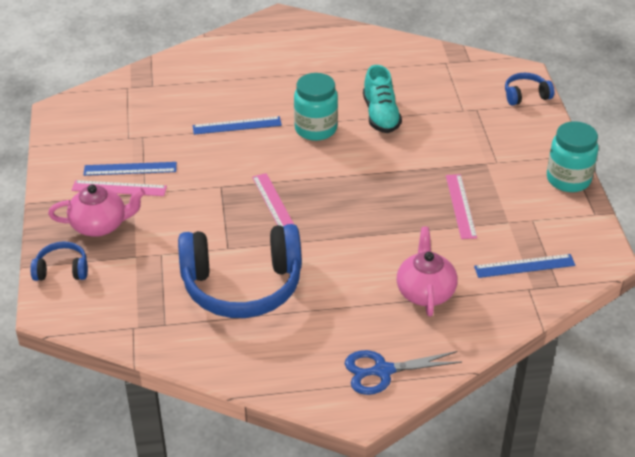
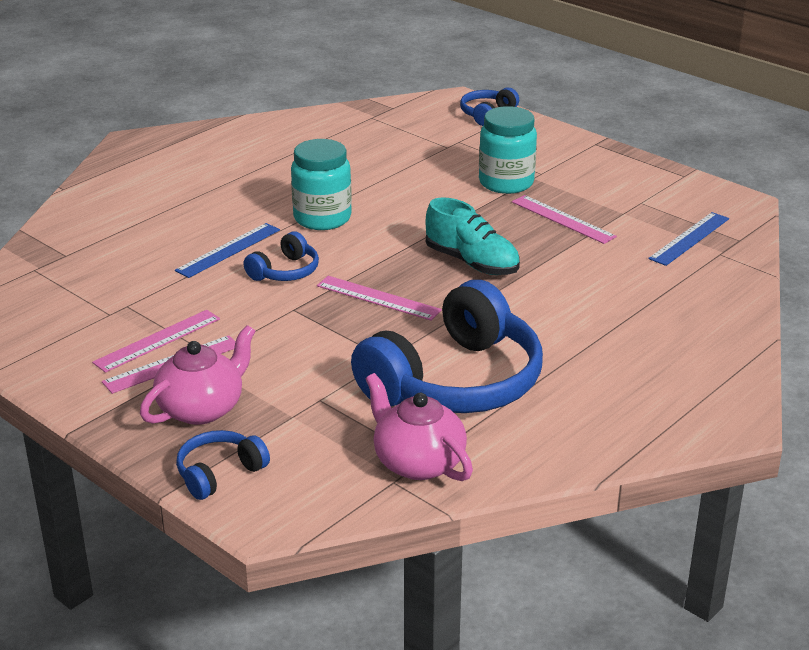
camera: 40 degrees left, 10 degrees down
(130, 169) = (157, 340): blue ruler -> pink ruler
(248, 157) = (285, 271): none -> blue headphones
(381, 115) = (373, 181): turquoise shoe -> turquoise shoe (472, 262)
(383, 371) = (702, 380): blue scissors -> none
(425, 292) = (638, 299): pink teapot -> pink teapot (418, 462)
(568, 179) = (622, 160): turquoise jar -> turquoise jar (506, 183)

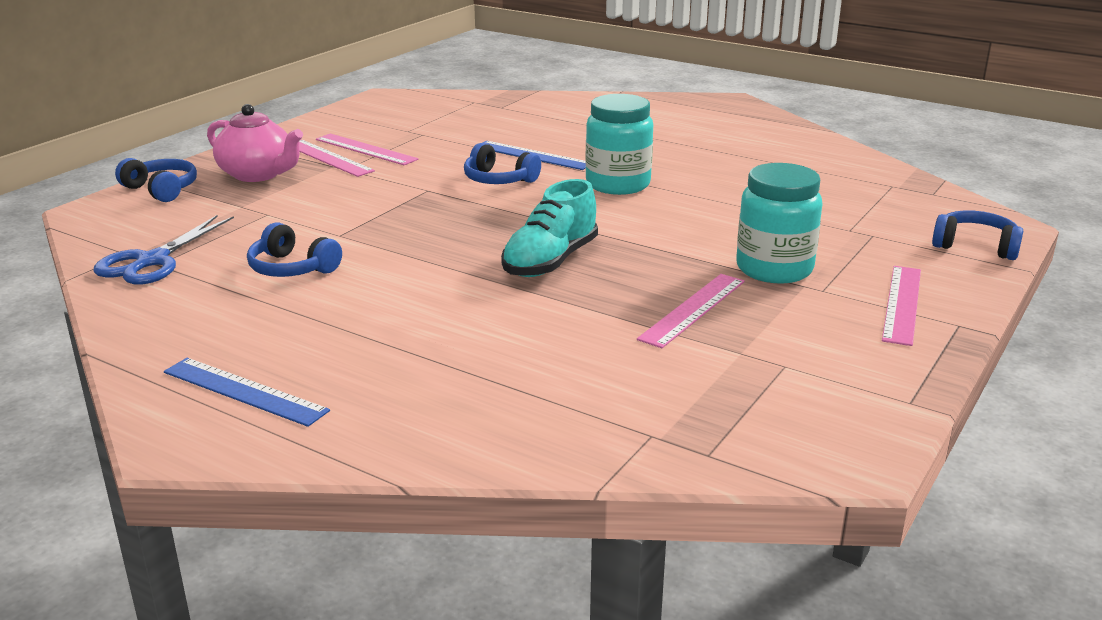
camera: 80 degrees right, 5 degrees down
(378, 298) = (456, 222): pink ruler -> pink ruler (902, 304)
(418, 462) = (152, 261): pink teapot -> blue scissors
(455, 382) = (292, 268): blue headphones -> blue headphones, size x0.45
(689, 238) = (687, 407): blue ruler -> blue ruler (244, 391)

